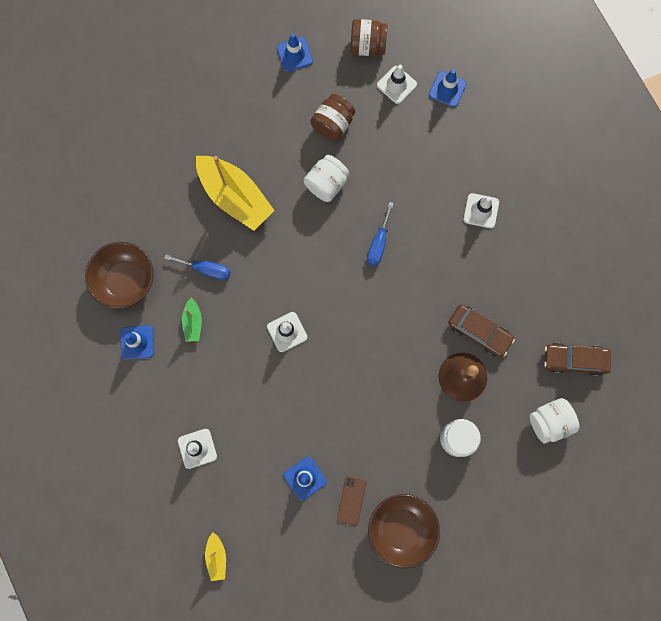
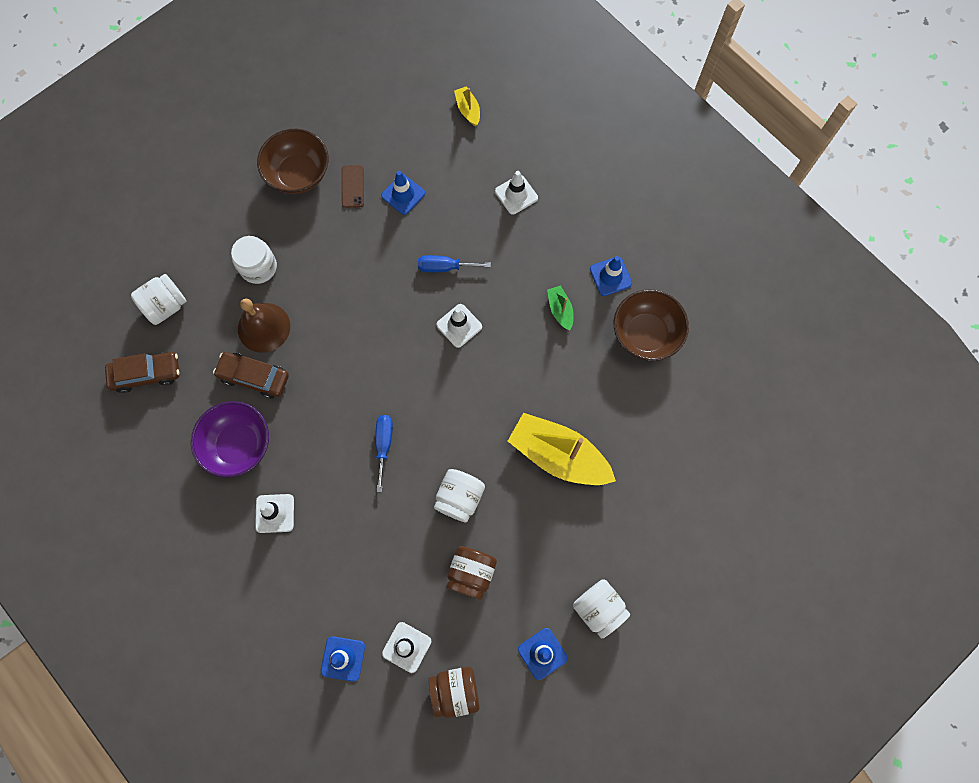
camera: 165 degrees right, 5 degrees down
(206, 269) = (564, 367): blue screwdriver -> blue screwdriver (445, 267)
(241, 74) = (598, 608): none -> white jar
(502, 275) = (238, 445): none -> purple bowl

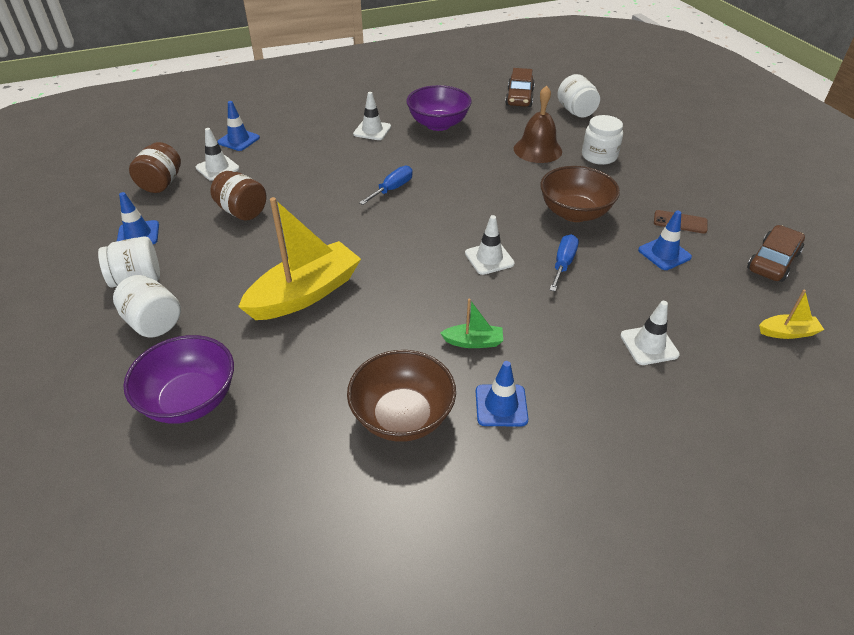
camera: 110 degrees right, 30 degrees down
(254, 377) = (493, 139): brown car -> brown car (773, 261)
(299, 174) = (699, 192): brown bowl -> brown bowl (574, 213)
(384, 445) = (392, 189): blue screwdriver -> blue screwdriver turned 75 degrees counterclockwise
(459, 498) = (313, 220): white jar -> white jar (153, 322)
(693, 481) = (190, 400): none -> purple bowl

